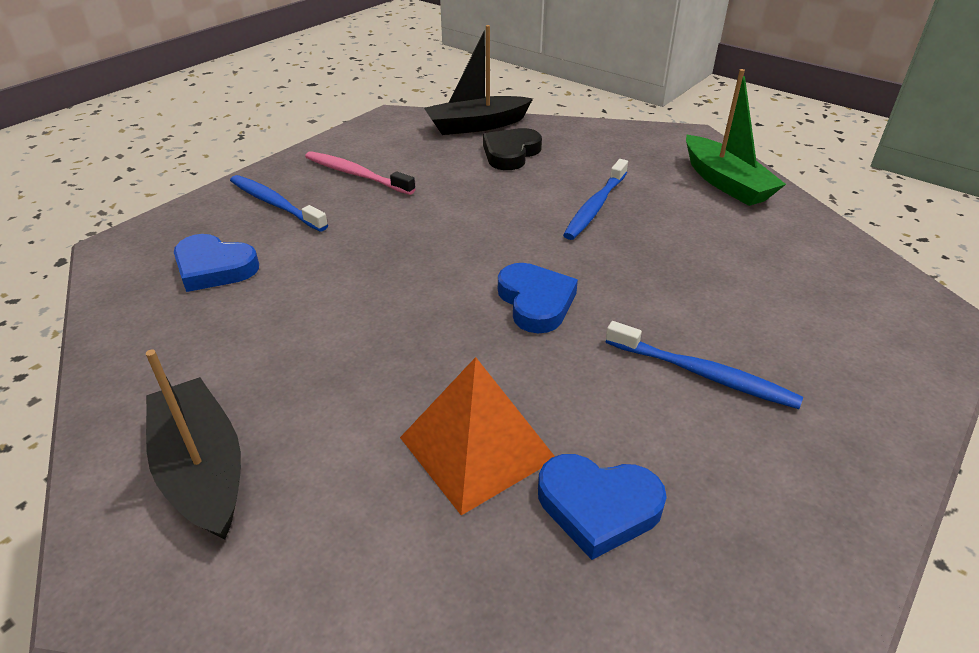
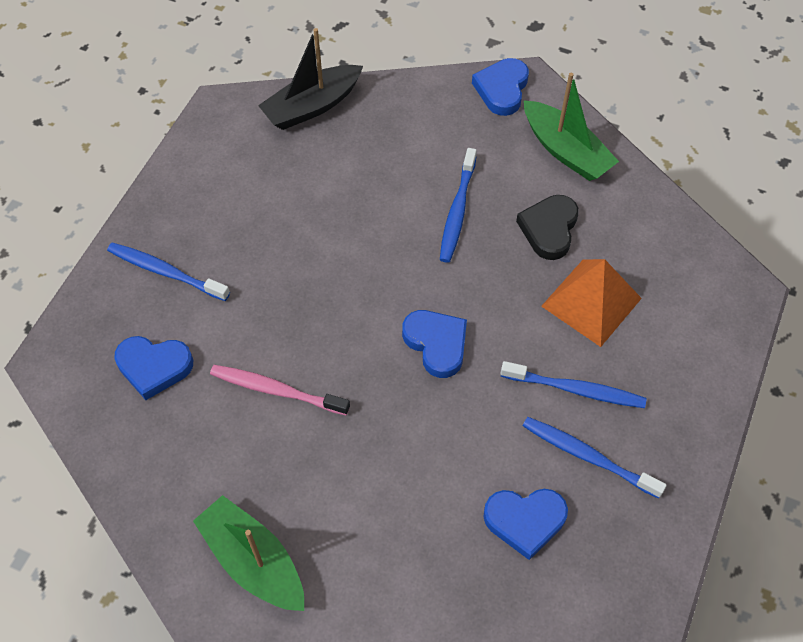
camera: 15 degrees left, 20 degrees up
(202, 469) = (253, 561): black boat -> green boat
(356, 174) = (223, 212): pink toothbrush -> pink toothbrush (277, 390)
(477, 448) = (434, 495): orange pyramid -> orange pyramid (591, 302)
(510, 153) = (360, 147): black heart -> black heart (549, 229)
(666, 138) = (502, 89): none -> blue heart
(709, 449) = (588, 456): none -> blue toothbrush

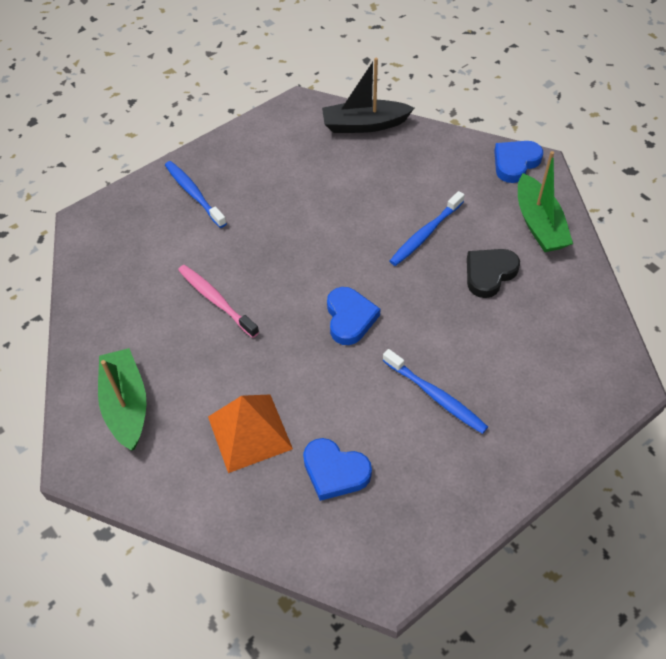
camera: 30 degrees right, 5 degrees down
(154, 367) = (146, 250): blue heart -> none
(588, 456) = (414, 449): blue toothbrush -> none
(591, 302) = (489, 339): orange pyramid -> orange pyramid (249, 432)

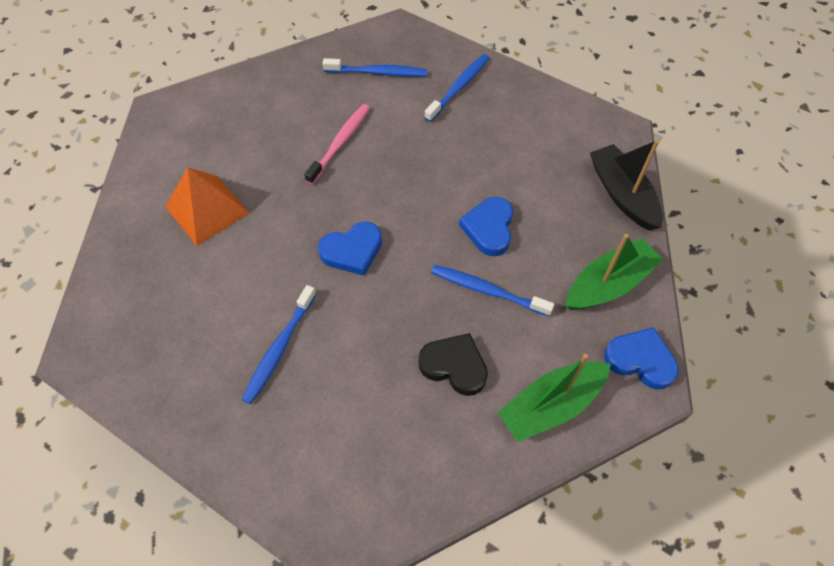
camera: 70 degrees right, 5 degrees up
(126, 405) = (216, 119): green boat -> green boat (609, 284)
(139, 250) = (377, 72): none -> blue toothbrush
(335, 471) = (179, 284): blue heart -> blue heart (489, 228)

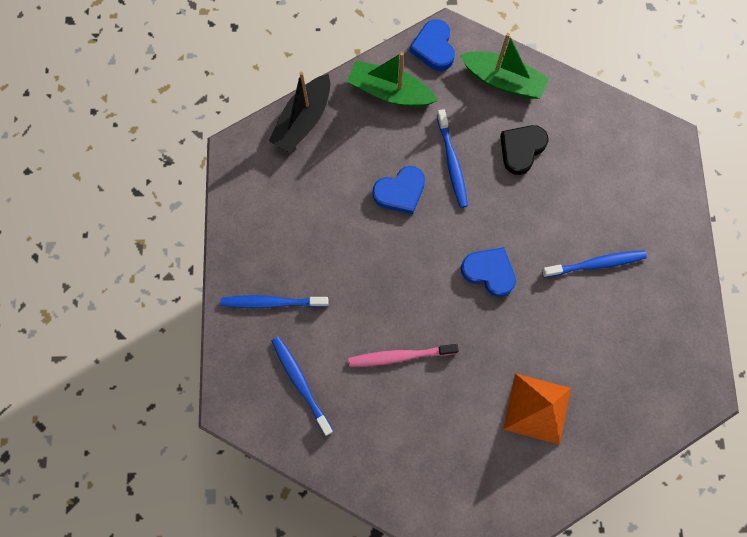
camera: 125 degrees left, 15 degrees up
(454, 366) = (521, 149): black heart -> black heart turned 45 degrees clockwise

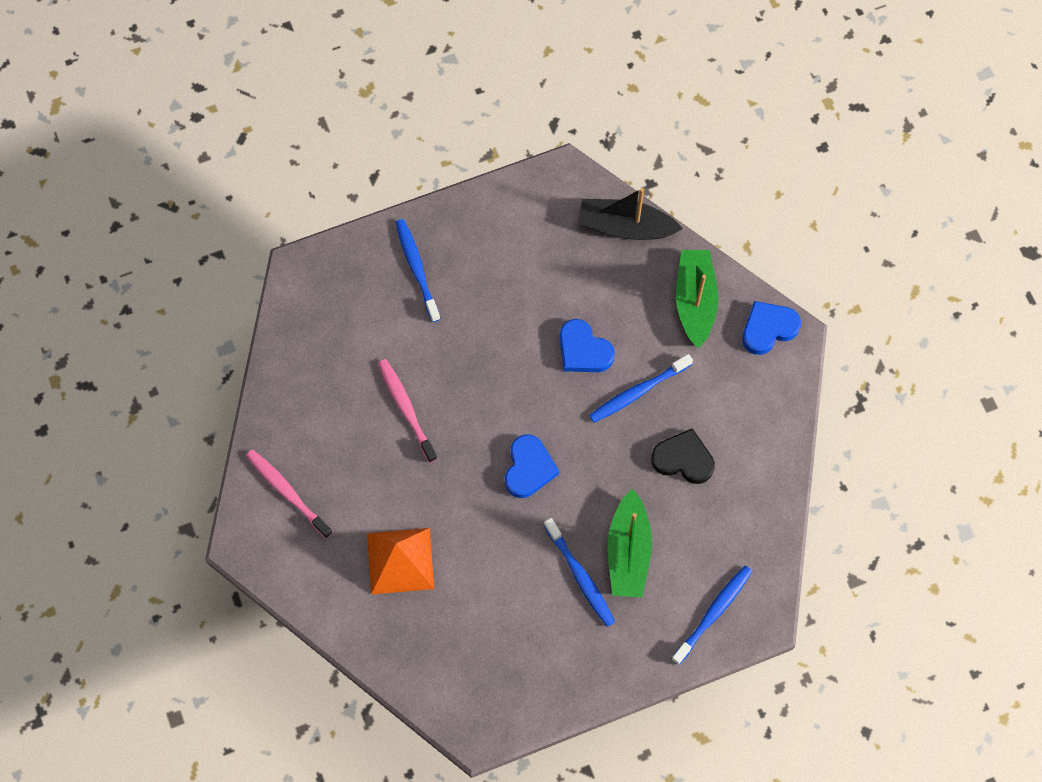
camera: 70 degrees right, 5 degrees down
(301, 383) = (345, 325): blue toothbrush -> blue toothbrush (713, 613)
(442, 488) = (287, 492): none -> pink toothbrush
(503, 81) = (759, 415): green boat -> green boat (628, 552)

